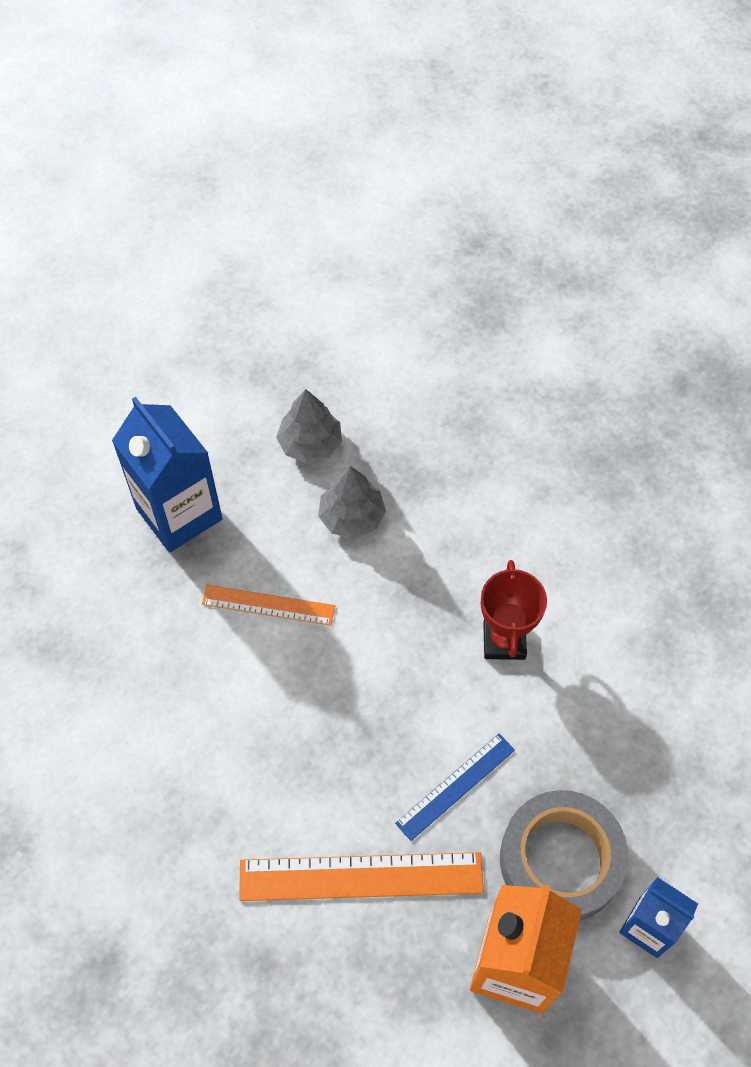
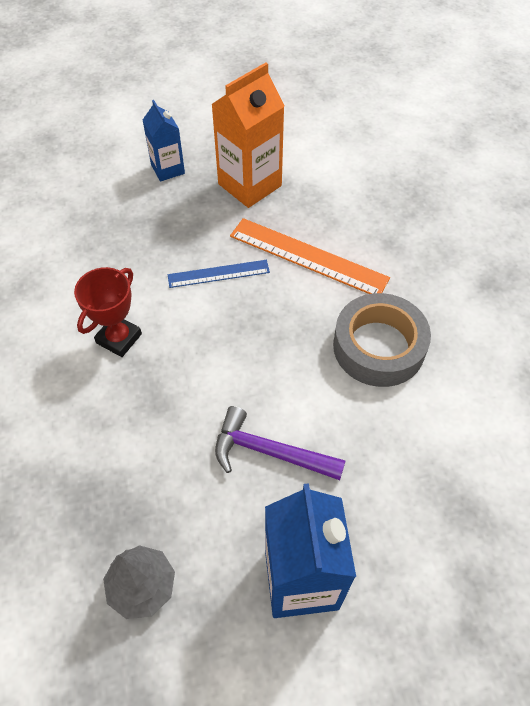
camera: 150 degrees left, 5 degrees down
(268, 605) = (269, 452): orange ruler -> purple hammer
(352, 517) = (156, 491): grey tree -> none
(560, 860) = (188, 214): grey tape -> grey tape (378, 347)

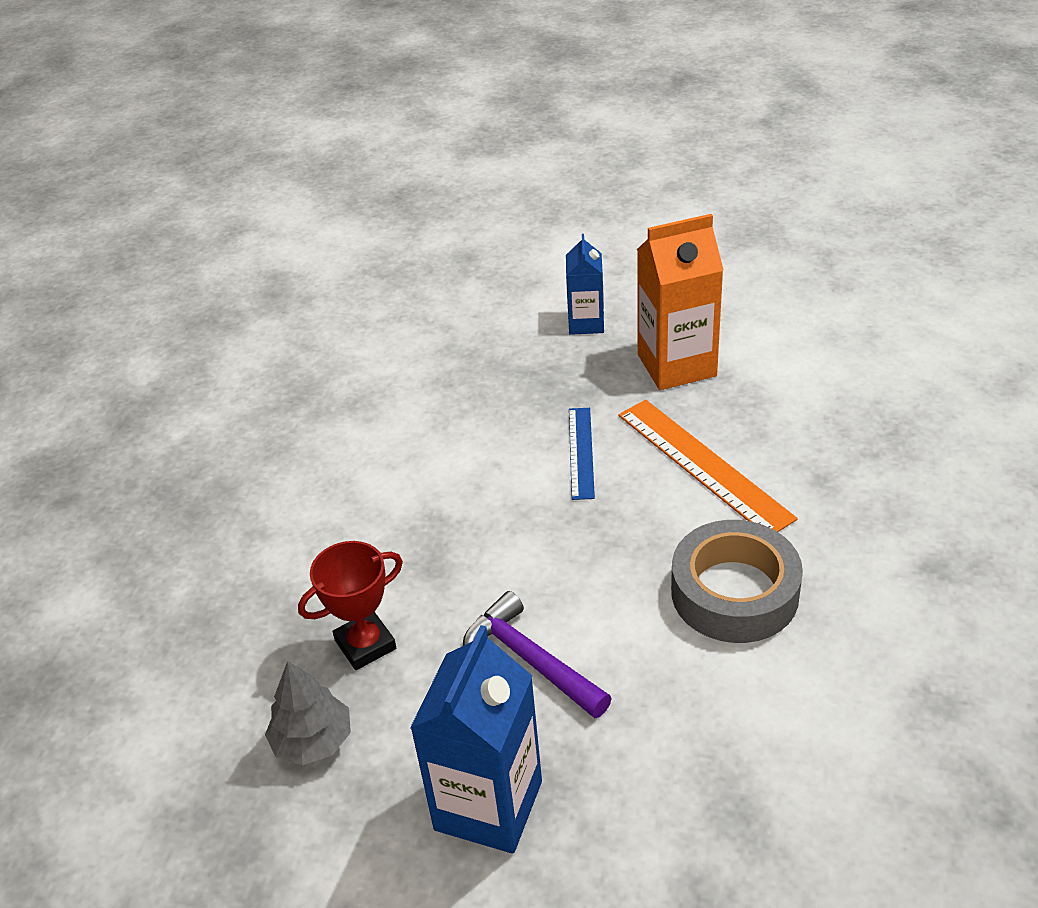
camera: 30 degrees right, 15 degrees down
(119, 338) = (428, 486): red trophy -> red trophy (365, 644)
(218, 274) = (581, 452): blue ruler -> blue ruler turned 75 degrees clockwise

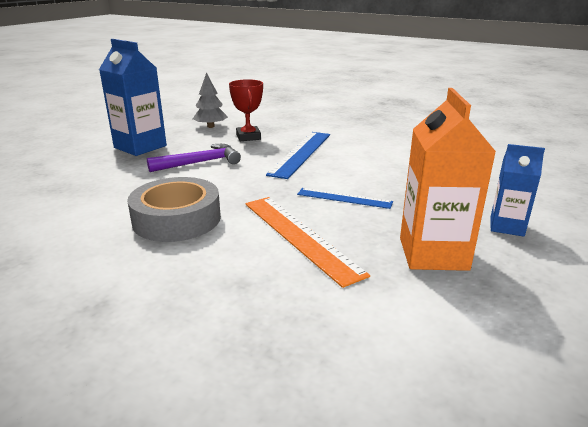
camera: 105 degrees right, 15 degrees down
(429, 540) = (301, 153): none -> blue ruler
(703, 465) = (299, 236): orange ruler -> orange ruler turned 75 degrees clockwise

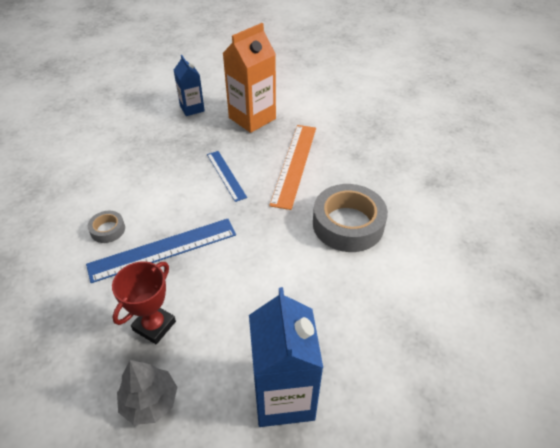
camera: 135 degrees left, 20 degrees up
(200, 162) = (260, 299): purple hammer -> none
(352, 146) = (108, 230): none -> grey tape

